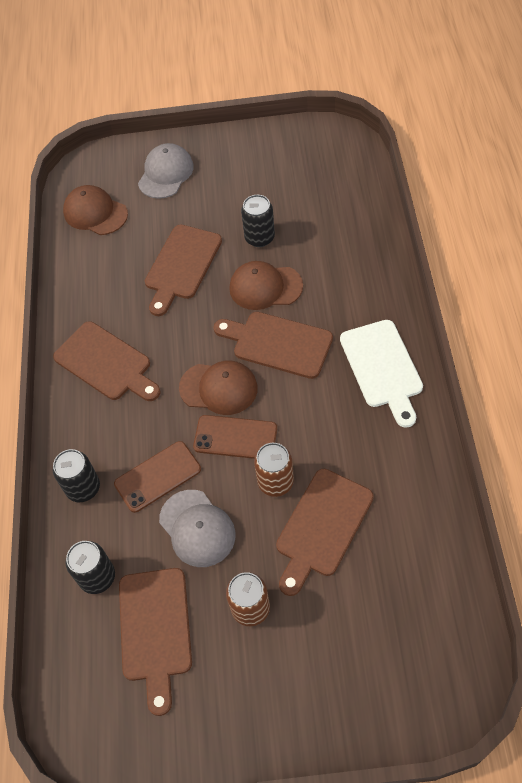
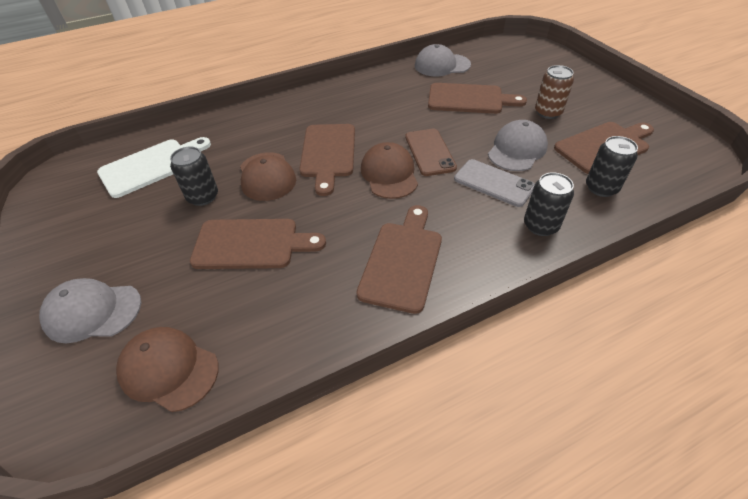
camera: 115 degrees left, 10 degrees down
(95, 213) = (169, 369): brown cap -> brown cap turned 105 degrees clockwise
(157, 476) = (493, 183): brown phone -> grey phone
(275, 482) = (452, 124): brown can -> none
(382, 368) = (329, 101): white cutting board -> white cutting board (151, 166)
(427, 532) = (442, 65): none -> grey cap

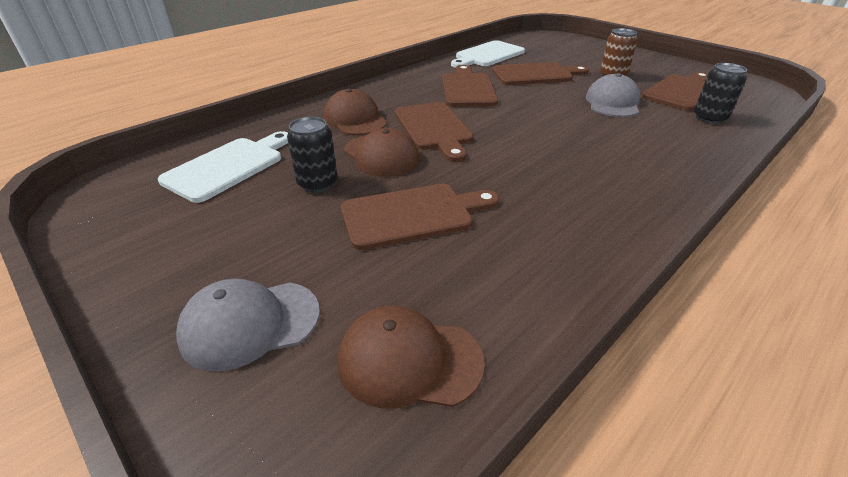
camera: 20 degrees left, 10 degrees down
(389, 174) = (511, 135): brown cap -> brown cap (355, 119)
(402, 261) = (591, 199): brown cutting board -> brown cutting board (468, 89)
(429, 152) = (535, 114): brown phone -> none
(442, 65) = (487, 55): grey cap -> white cutting board
(493, 183) = (616, 128): grey phone -> none
(541, 225) = (688, 151): black can -> none

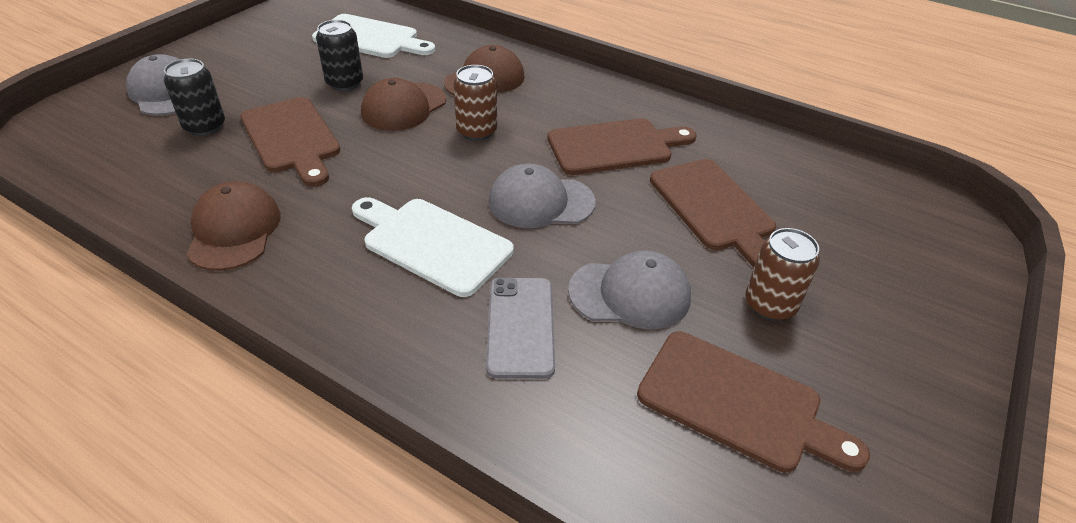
camera: 75 degrees right, 5 degrees up
(409, 360) = (113, 157): brown cap -> brown cap (234, 230)
(433, 128) = (476, 131): brown cutting board -> brown can
(487, 55) = (776, 155): white cutting board -> white cutting board (432, 243)
(527, 115) = (541, 202): none -> grey cap
(648, 133) = (520, 326): none -> grey phone
(709, 118) = (612, 422): black can -> black can (205, 126)

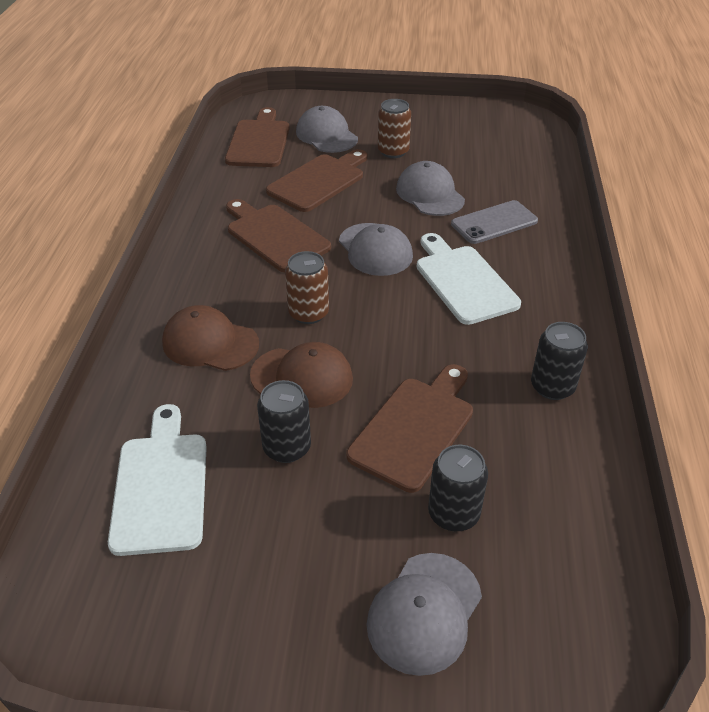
camera: 115 degrees left, 0 degrees up
(234, 230) = (552, 387): brown cap -> black can
(432, 243) = (463, 281): white cutting board -> white cutting board turned 150 degrees clockwise
(737, 403) = (471, 151): brown cutting board -> brown cutting board (259, 141)
(843, 254) = (326, 135): none -> grey cap

